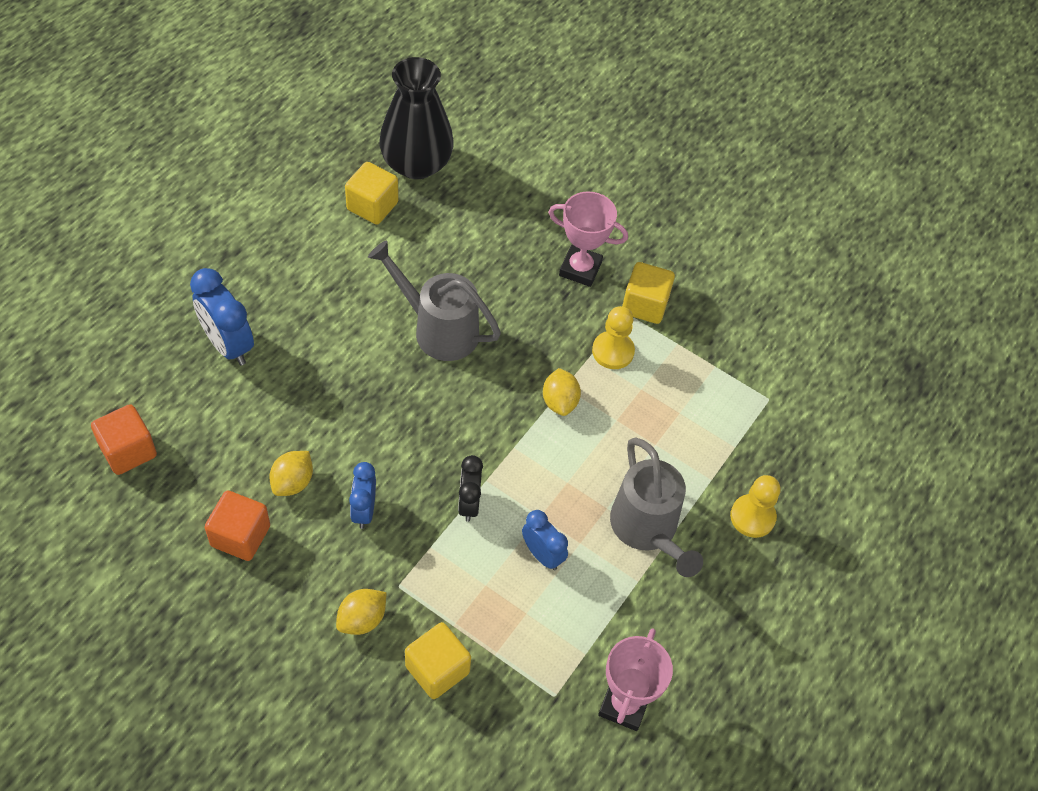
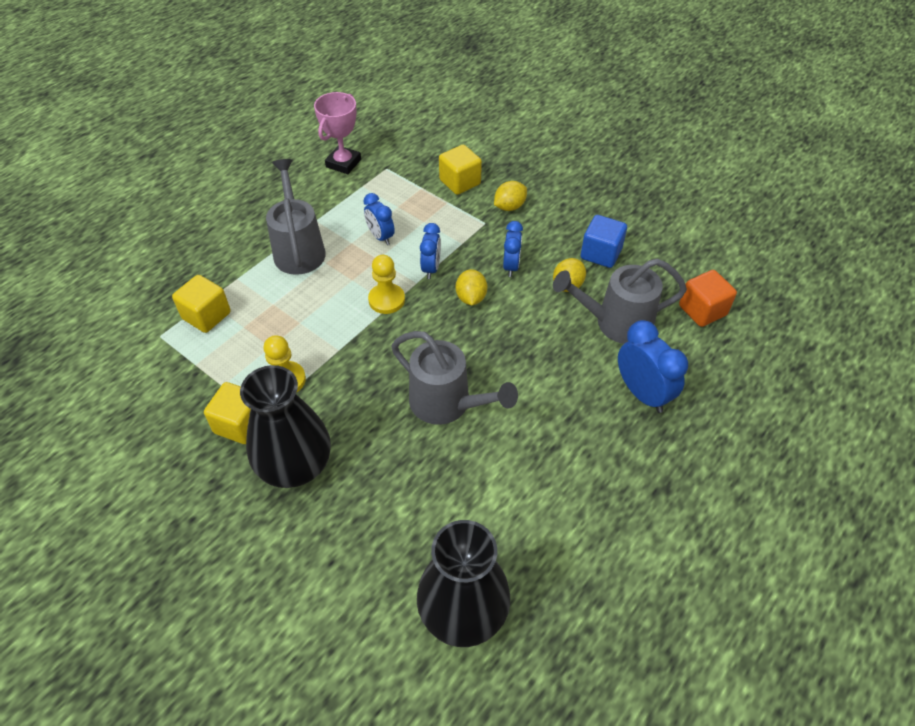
camera: 170 degrees left, 5 degrees down
(240, 536) = (601, 253): orange cube -> blue cube
(241, 430) = (615, 323): none -> grey watering can
(372, 206) = (515, 548): yellow cube -> yellow cube (206, 316)
(469, 503) = (431, 268): black clock -> blue clock
(559, 402) = (345, 338): yellow lemon -> yellow lemon (471, 298)
(580, 269) = (295, 465): pink trophy -> black vase
(752, 517) = (215, 254): yellow pawn -> yellow pawn (386, 300)

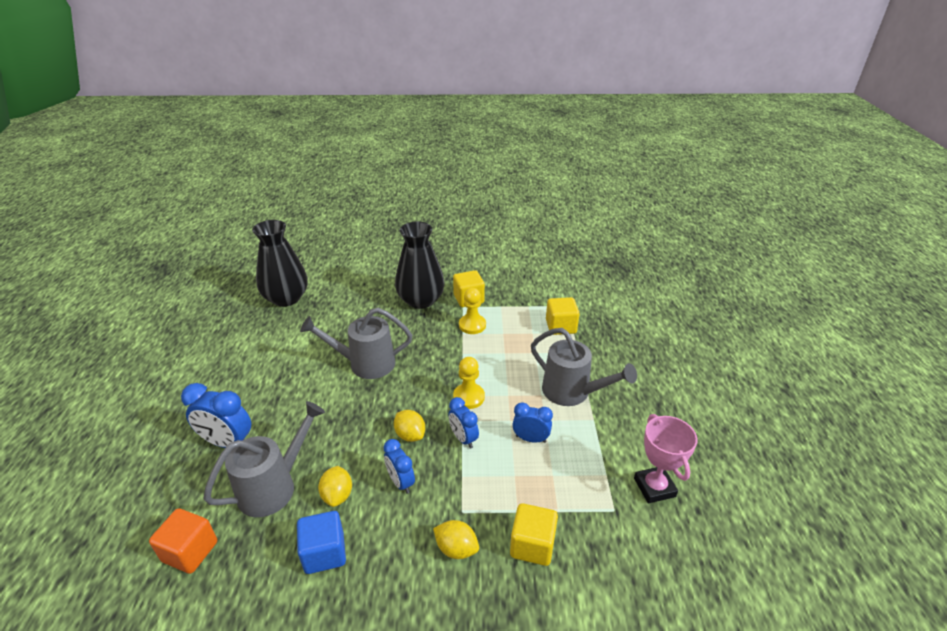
camera: 140 degrees right, 15 degrees down
(509, 207) = (456, 549): yellow lemon -> yellow lemon turned 75 degrees counterclockwise

